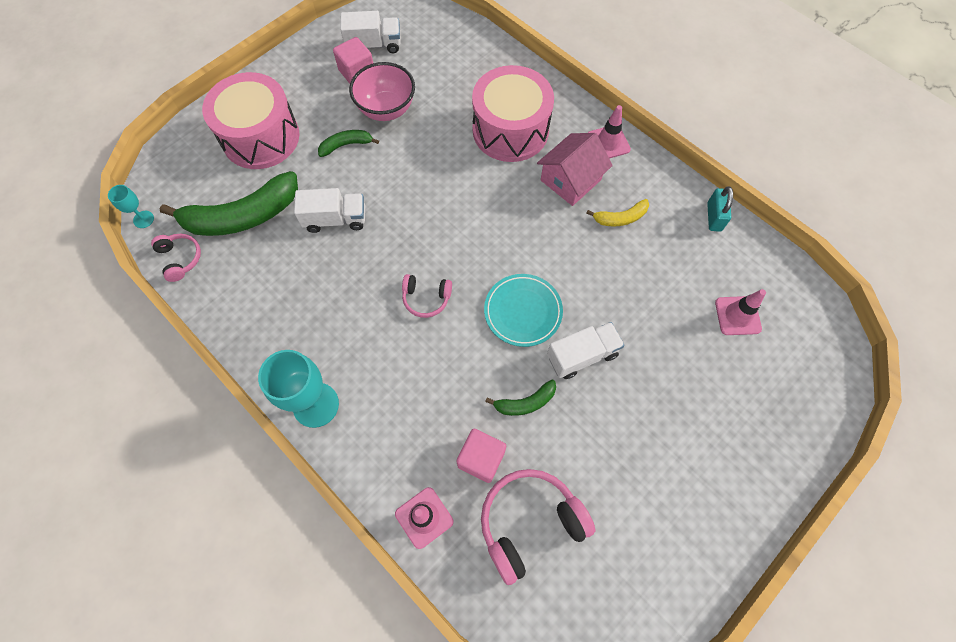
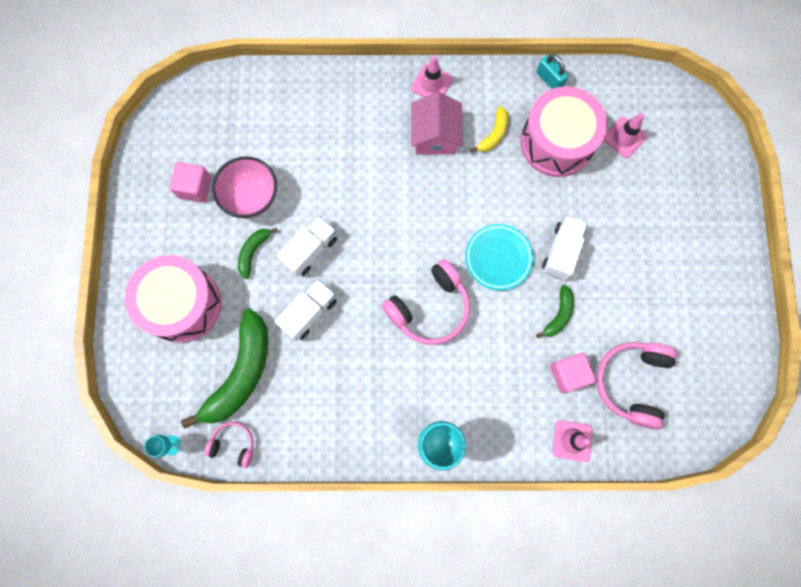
camera: 45 degrees left, 10 degrees up
(374, 45) = (182, 153): white truck -> white truck (310, 250)
(426, 298) = (430, 308): pink headphones -> pink headphones, size x1.83
(510, 130) = (356, 134): pink drum -> pink drum (556, 142)

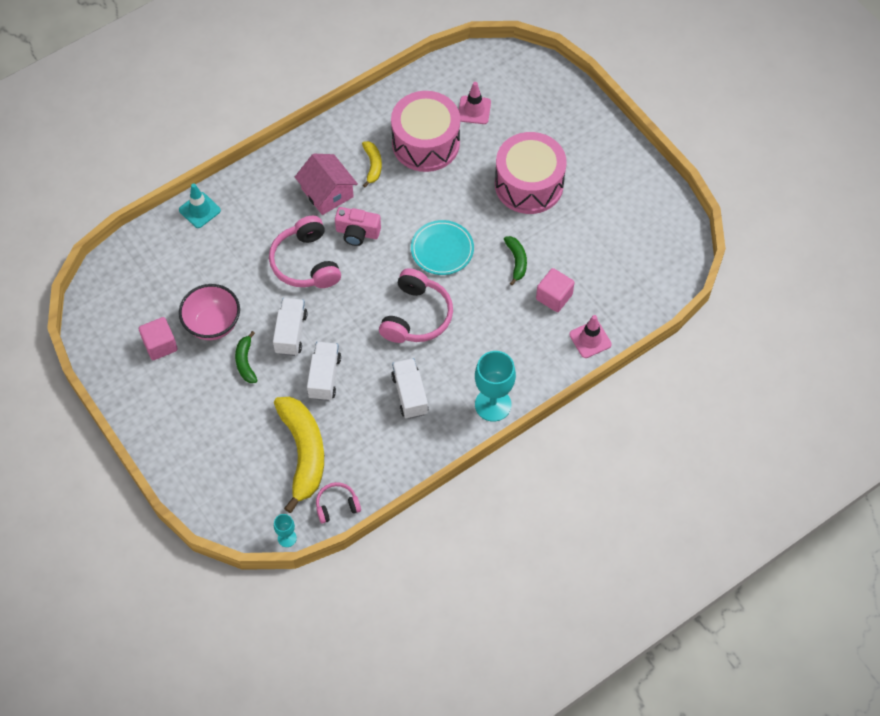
camera: 35 degrees left, 15 degrees down
(182, 304) = (217, 434): pink drum -> pink drum (529, 184)
(240, 373) = (303, 453): green banana -> yellow banana
(315, 82) = (199, 210): none -> turquoise traffic cone
(431, 84) = (296, 157): pink traffic cone -> none
(434, 191) = (357, 233): none -> pink camera
(549, 79) = (386, 102): turquoise padlock -> none
(561, 252) = (486, 217): white truck -> white truck (409, 394)
(631, 382) = (603, 274): pink headphones -> pink headphones (306, 262)

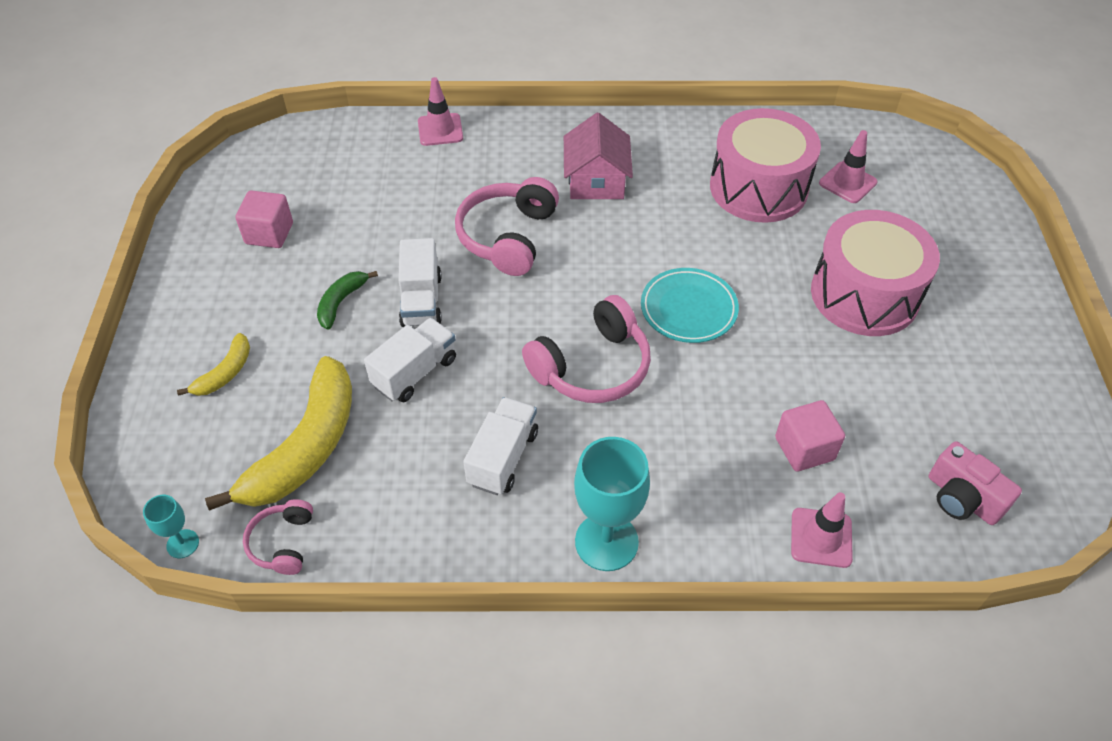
camera: 35 degrees right, 10 degrees down
(199, 210) = (440, 130): turquoise traffic cone -> pink traffic cone
(213, 324) = (345, 244): pink bowl -> none
(291, 333) = (421, 300): white truck -> white truck turned 135 degrees clockwise
(337, 505) = (282, 543): pink headphones -> pink headphones turned 105 degrees counterclockwise
(357, 233) = (596, 237): pink camera -> pink camera (962, 498)
(372, 165) = (673, 180): yellow banana -> yellow banana (225, 373)
(516, 261) = (781, 375): green banana -> none

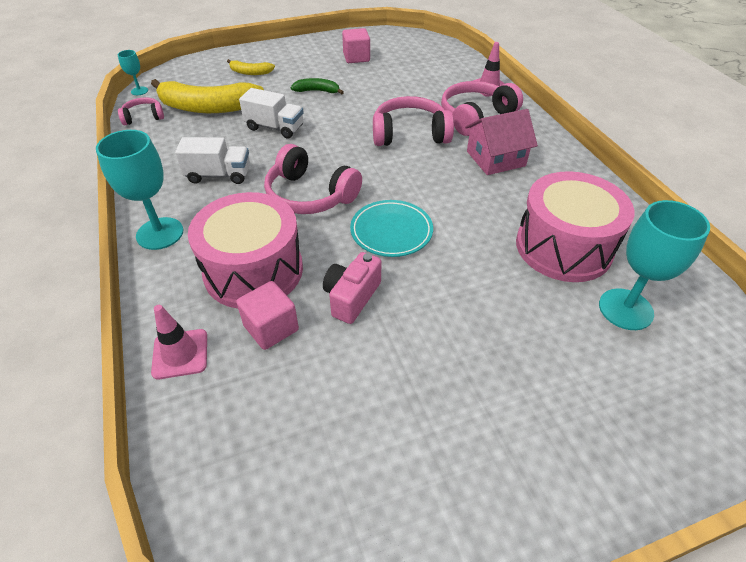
camera: 70 degrees right, 5 degrees down
(421, 300) = (333, 116): white truck -> none
(502, 166) = (475, 117): none -> pink headphones
(847, 183) = (625, 309): pink traffic cone -> turquoise goblet
(864, 294) = (477, 345): pink drum -> pink drum (253, 270)
(962, 498) = (245, 464): pink camera -> pink camera (352, 297)

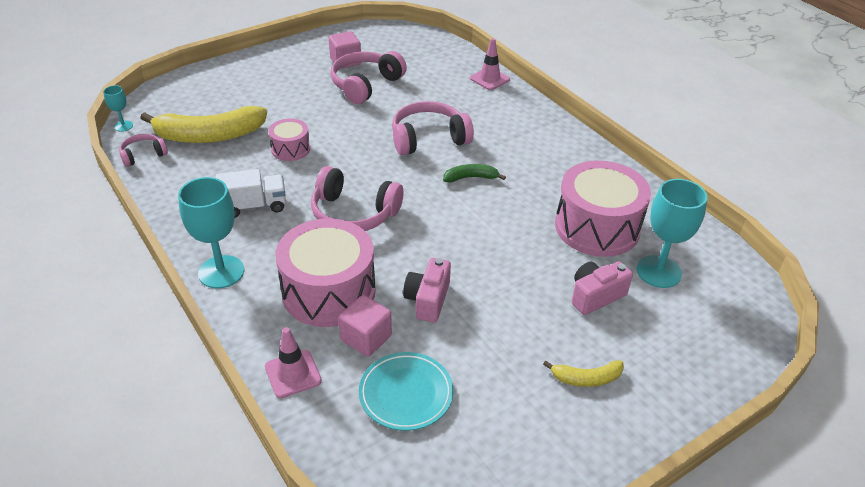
camera: 15 degrees left, 5 degrees down
(250, 72) = (238, 91): yellow banana -> yellow banana (586, 378)
(275, 127) = (290, 149): white truck -> pink drum
(317, 91) = (319, 104): green banana -> green banana (471, 178)
(391, 231) = (443, 236): turquoise plate -> turquoise plate (406, 394)
(475, 117) = (486, 113): pink headphones -> pink headphones (365, 85)
(495, 158) = (517, 153): pink house -> none
(542, 325) = (595, 296): none -> pink camera

